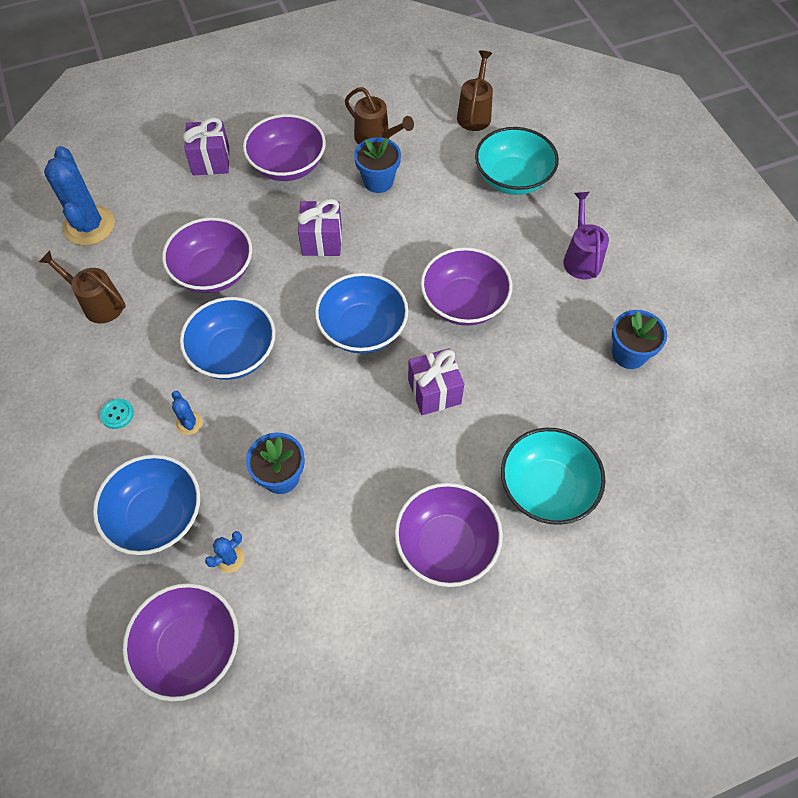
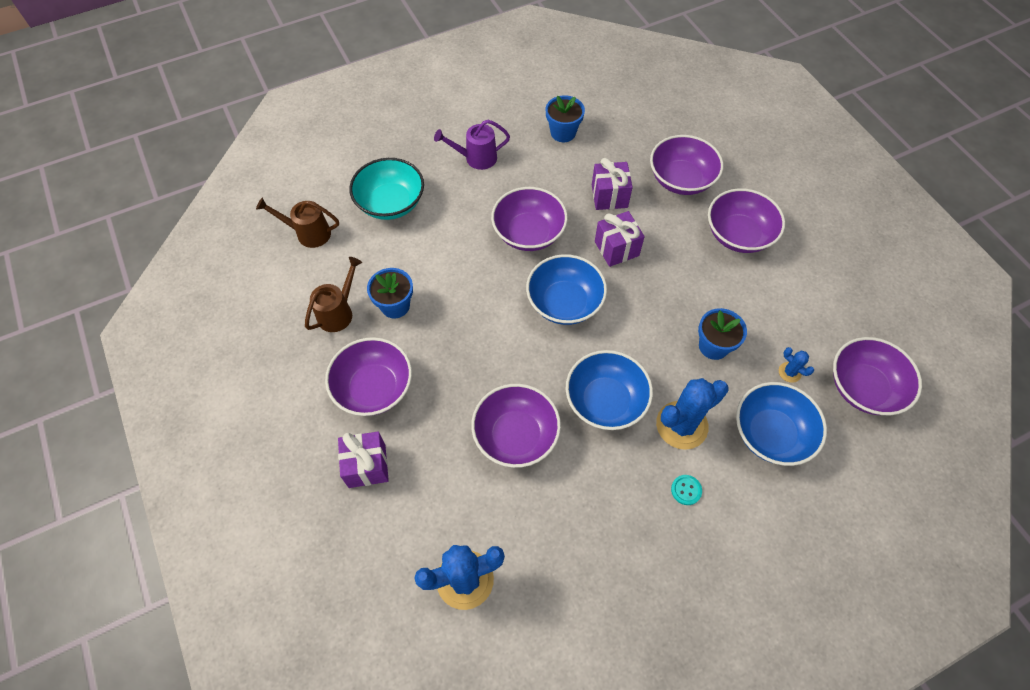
camera: 95 degrees left, 0 degrees up
(97, 304) = (567, 542): brown watering can -> none
(189, 423) = (681, 425): blue cactus -> blue cactus, size x2.19
(322, 240) = (470, 345): purple gift -> purple gift (609, 196)
(546, 488) = (681, 179): turquoise bowl -> purple bowl

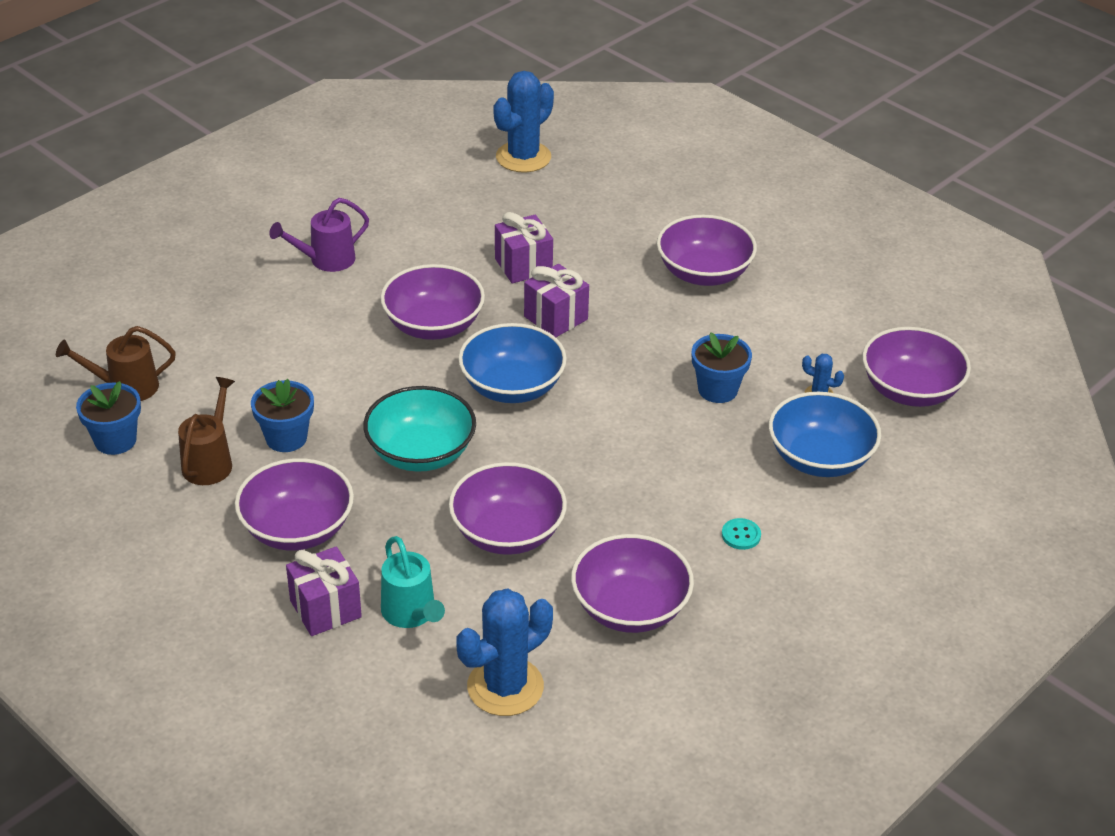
camera: 20 degrees left, 20 degrees down
(390, 203) = (228, 331): turquoise bowl -> turquoise bowl (421, 453)
(423, 490) = (412, 614): none -> turquoise watering can
(563, 133) = (433, 211): blue flower pot -> blue flower pot (115, 440)
(605, 401) = (606, 473): blue bowl -> none
(681, 179) = (609, 231): purple bowl -> purple bowl (630, 608)
(681, 425) = (710, 475): blue cactus -> blue cactus (523, 157)

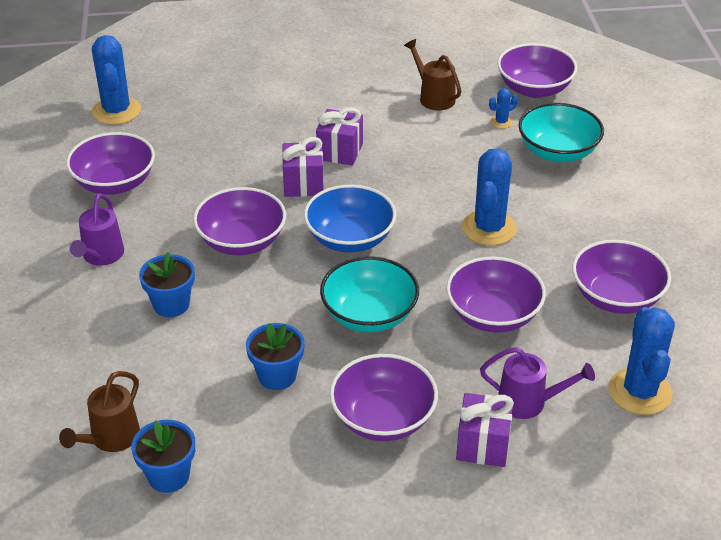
camera: 50 degrees left, 0 degrees up
(210, 461) = (256, 431): brown watering can -> brown watering can (433, 97)
(412, 614) = (529, 402): turquoise watering can -> purple watering can
(523, 266) = (232, 170): purple gift -> purple gift (340, 152)
(634, 468) = (489, 228): none -> blue cactus
(704, 273) = (336, 103): purple bowl -> purple bowl (114, 183)
(717, 390) = (453, 156): blue flower pot -> blue flower pot (171, 304)
(741, 535) = (594, 217): turquoise button -> none
(820, 458) = (557, 152): blue bowl -> turquoise bowl

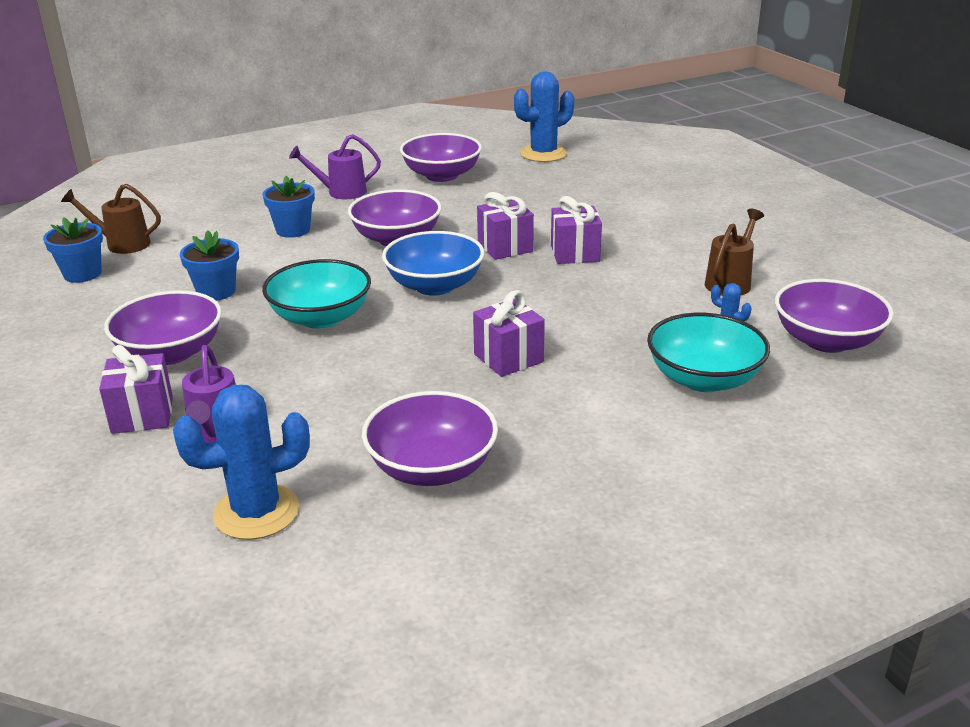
camera: 70 degrees right, 10 degrees down
(489, 228) = (508, 358): blue cactus -> purple gift
(493, 315) = (354, 386): purple bowl -> none

